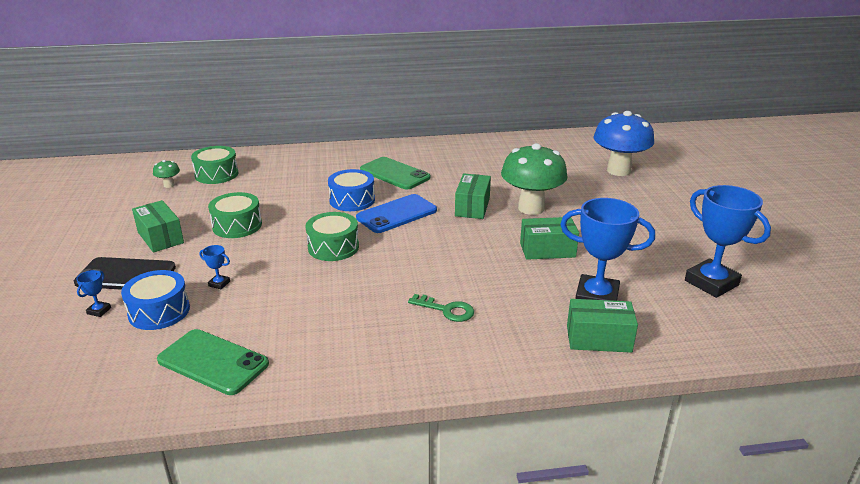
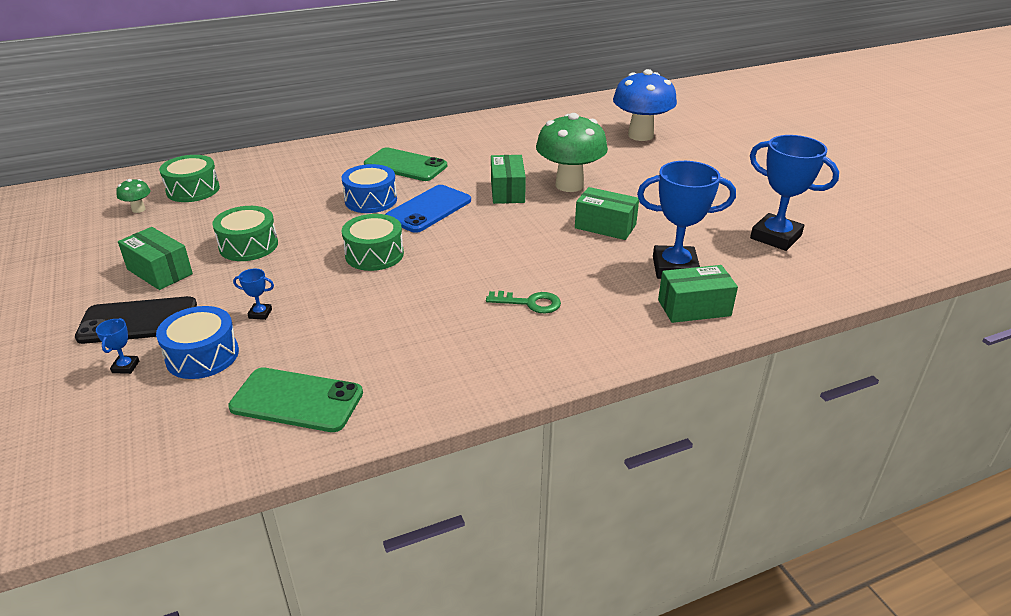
camera: 15 degrees left, 5 degrees up
(547, 250) = (605, 226): green box -> green box turned 45 degrees clockwise

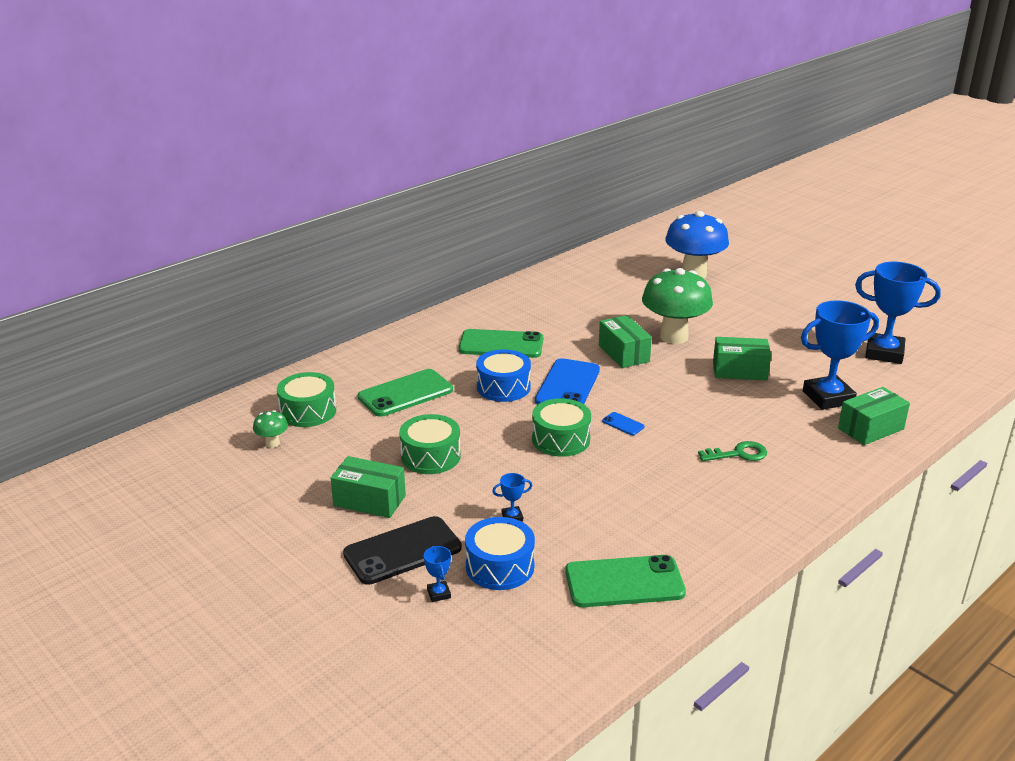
camera: 20 degrees left, 5 degrees down
(284, 190) = (405, 393): none -> green phone
(445, 252) = (623, 424): none -> blue phone

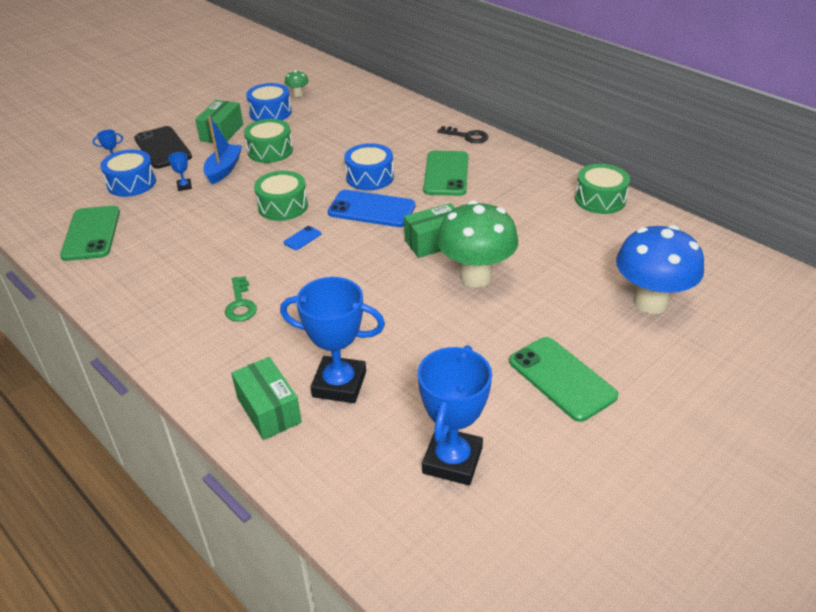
camera: 90 degrees right, 10 degrees up
(308, 411) = (338, 101): green drum -> green drum (600, 199)
(321, 463) = (270, 113): none -> blue drum
(405, 393) = (361, 135): green phone -> green phone (562, 378)
(424, 331) = (467, 136): none -> black key
(473, 489) = (224, 169): none -> blue boat
(739, 371) = (400, 319): green box -> none
(828, 397) = (339, 384): blue trophy -> blue trophy turned 60 degrees counterclockwise

